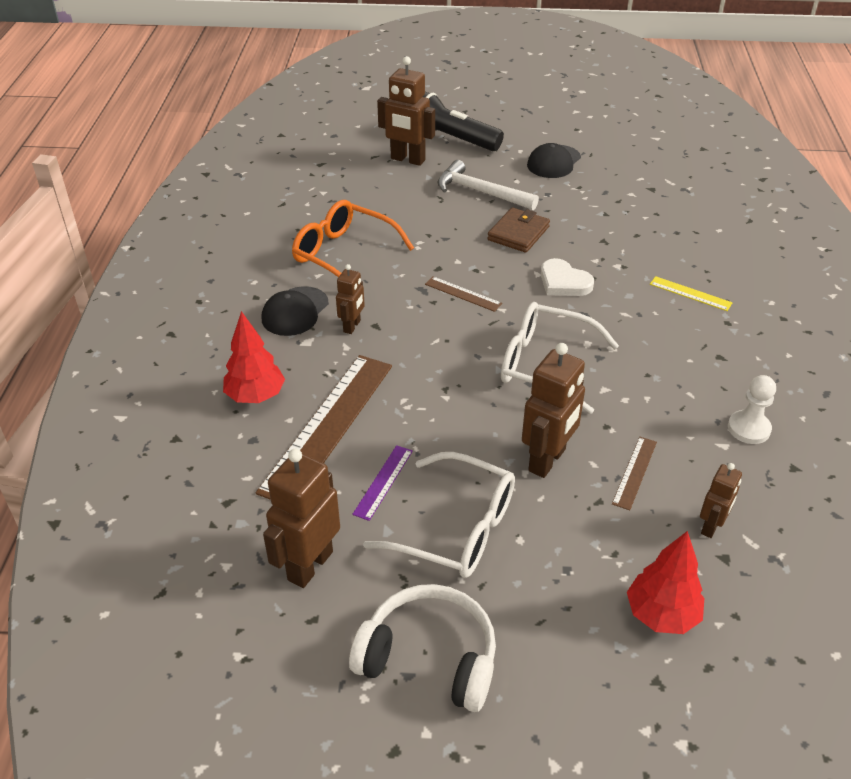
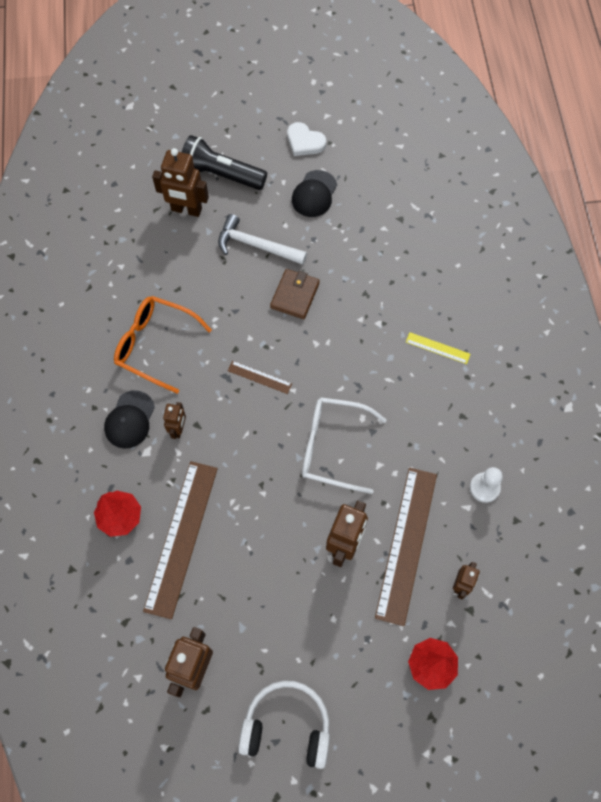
camera: 10 degrees left, 25 degrees up
(383, 482) = (231, 584): purple ruler -> none
(457, 529) = (289, 617): white glasses -> none
(564, 282) = (338, 350): white heart -> white heart (305, 142)
(634, 472) = (406, 544): brown ruler -> brown ruler, size x2.25

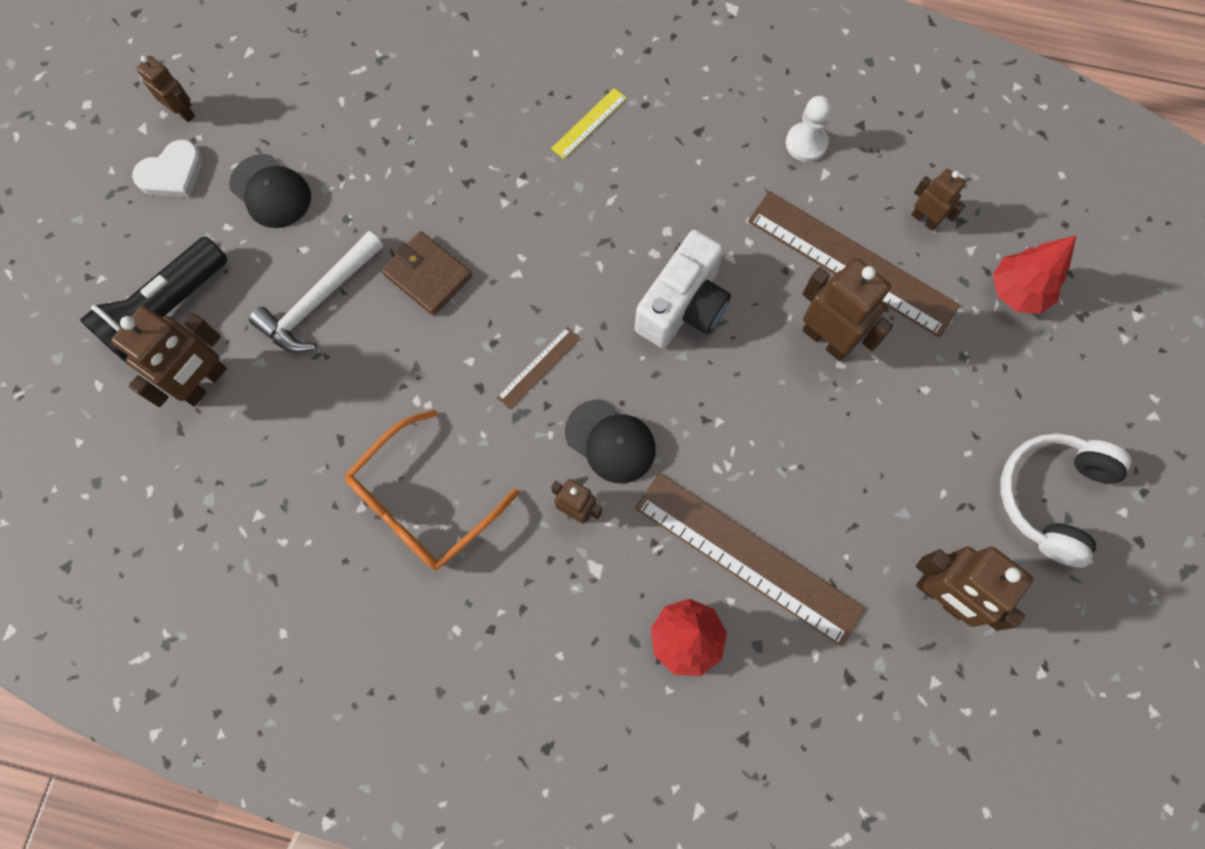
camera: 70 degrees left, 5 degrees up
(129, 420) = (533, 579): black cap -> black cap (610, 441)
(332, 447) = (683, 306): white glasses -> white camera
(345, 130) = (183, 112): none -> brown robot

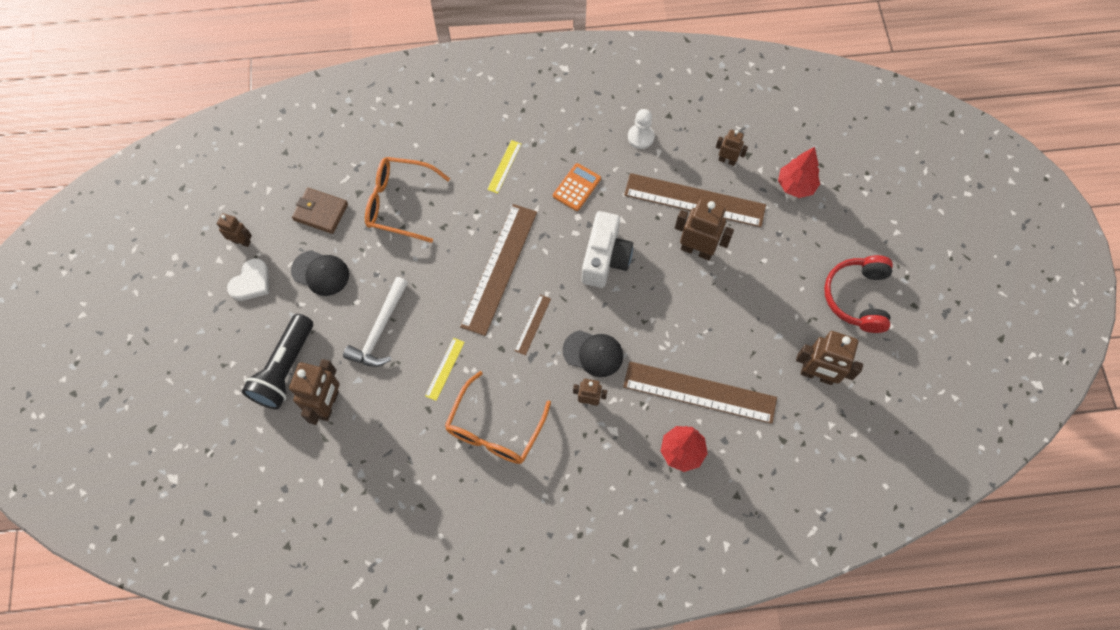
camera: 20 degrees left, 5 degrees down
(387, 389) = (445, 369): none -> yellow ruler
(419, 128) = (399, 203): none -> orange glasses
(428, 275) = (442, 292): brown wallet -> brown wallet (321, 212)
(523, 268) = (499, 268): none -> brown ruler
(682, 187) = (576, 187): none -> orange calculator
(1051, 496) = (857, 297): white headphones -> red headphones

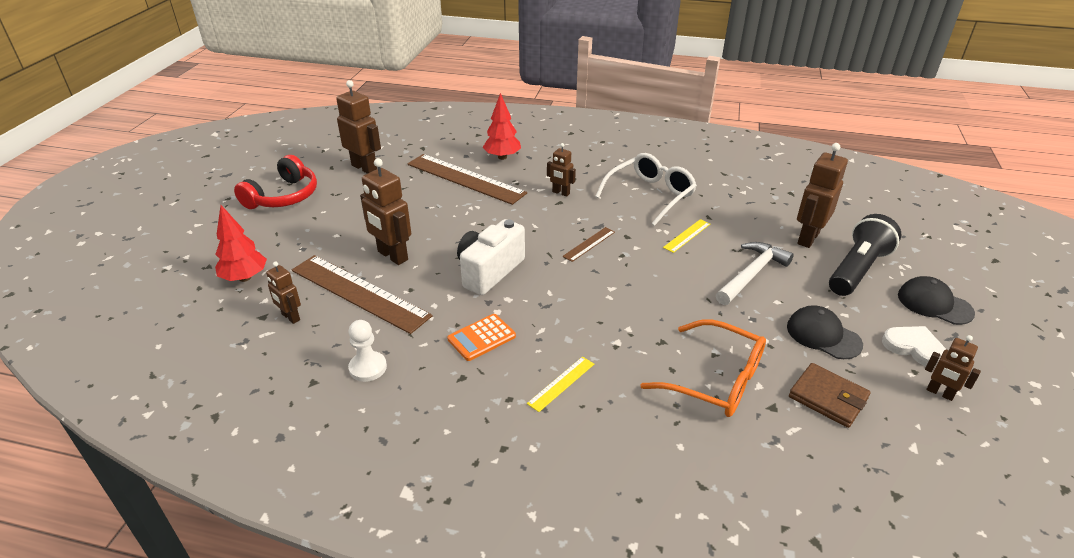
camera: 160 degrees left, 30 degrees down
(251, 282) = (914, 347): white heart -> white heart turned 75 degrees clockwise
(494, 429) = (650, 195): orange glasses -> white glasses
(499, 268) = (607, 290): brown ruler -> none
(593, 353) = (541, 215): black cap -> black cap (934, 304)

